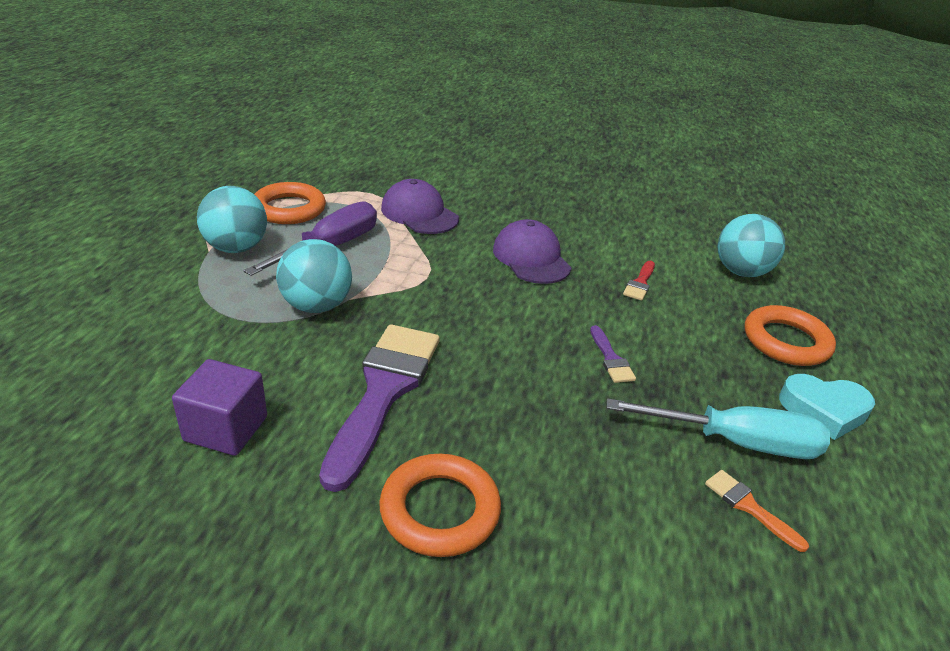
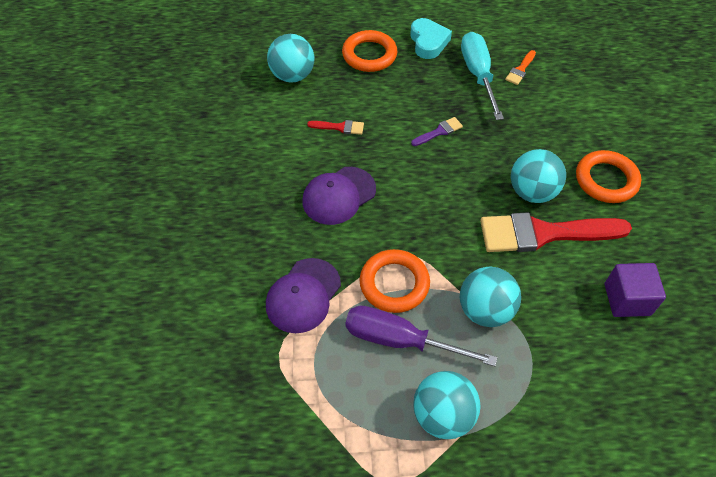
camera: 105 degrees left, 20 degrees up
(289, 209) = (350, 411): orange ring -> orange ring (394, 284)
(384, 392) = (544, 233): purple brush -> red brush
(460, 409) = (532, 192): none -> turquoise ball

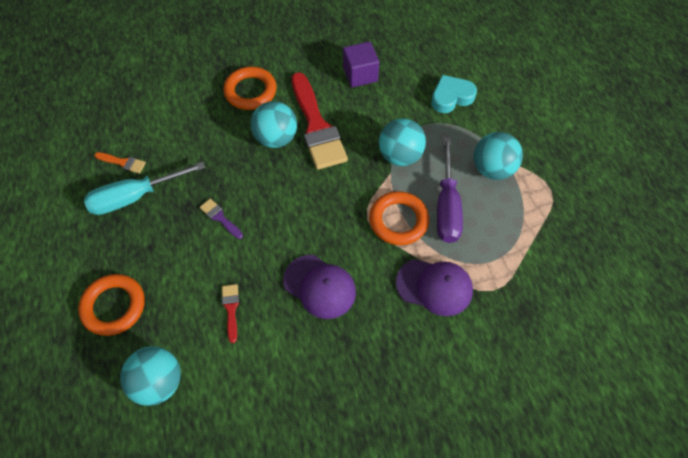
camera: 105 degrees left, 5 degrees up
(428, 42) = (87, 251): turquoise heart -> turquoise heart (451, 97)

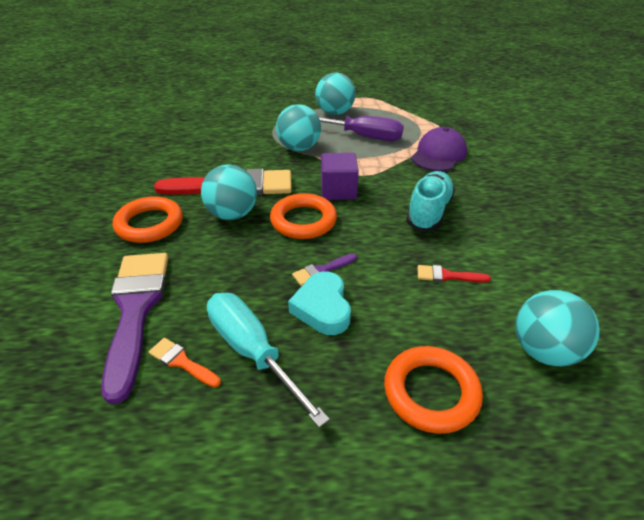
camera: 75 degrees left, 20 degrees down
(123, 163) = (181, 362): orange brush -> orange brush turned 90 degrees counterclockwise
(135, 197) = (252, 352): turquoise screwdriver -> turquoise screwdriver turned 150 degrees clockwise
(161, 122) = (136, 310): none -> purple brush
(319, 286) = (428, 212): purple cap -> turquoise shoe
(360, 74) = (188, 153): purple cube -> purple cube (338, 191)
(398, 220) = (368, 160): orange ring -> orange ring (303, 221)
(451, 97) = (251, 116): turquoise heart -> turquoise heart (322, 308)

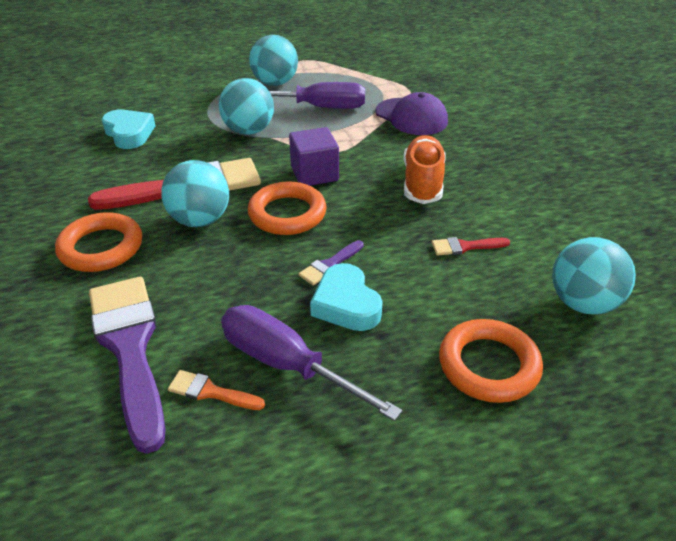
camera: 15 degrees left, 0 degrees up
(207, 138) = (129, 133): none -> turquoise heart
(252, 352) = (287, 365): turquoise screwdriver -> purple screwdriver
(428, 212) = (422, 182): turquoise shoe -> orange shoe
(438, 154) = (411, 117): purple cap -> purple cap turned 120 degrees clockwise

